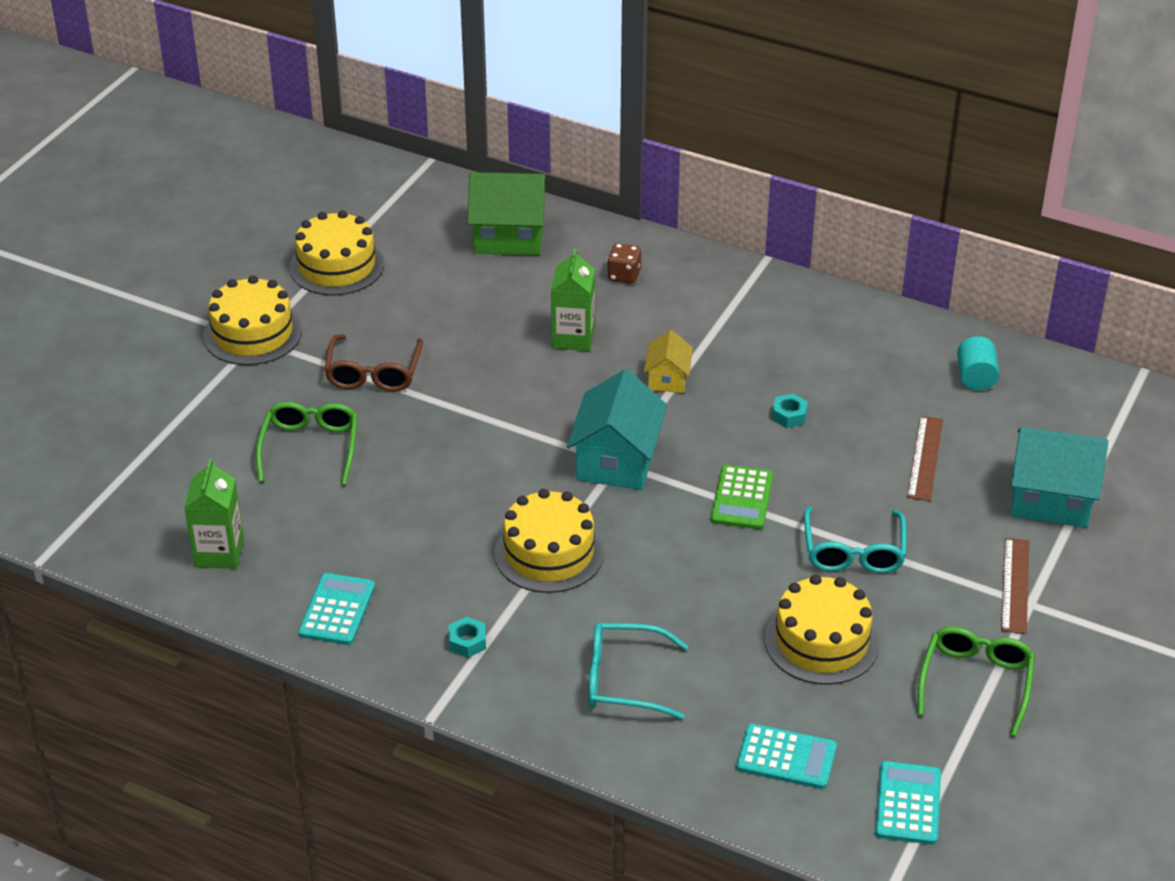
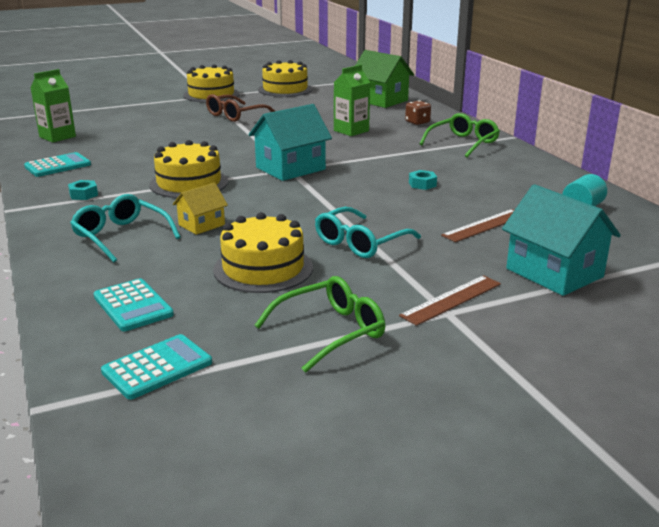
camera: 40 degrees right, 15 degrees down
(310, 448) = (161, 124): green glasses -> green glasses (463, 143)
(667, 379) = (375, 154): yellow house -> yellow house (201, 225)
(742, 498) = (332, 201): green calculator -> none

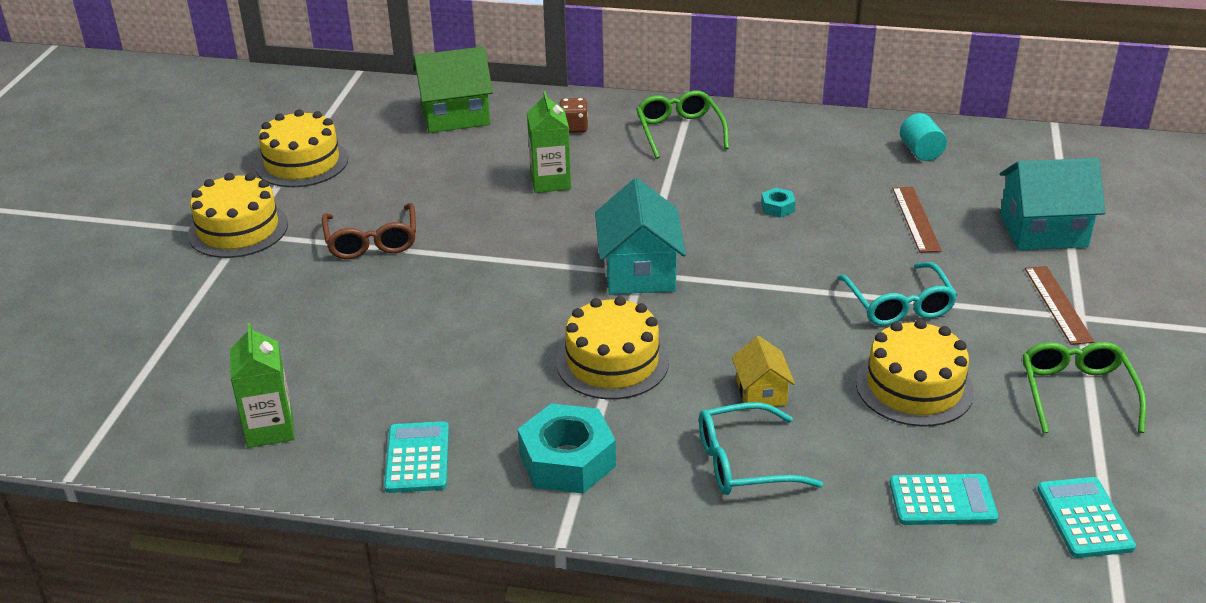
camera: 55 degrees left, 10 degrees up
(83, 194) = (567, 460): turquoise nut -> turquoise nut, size x2.18

